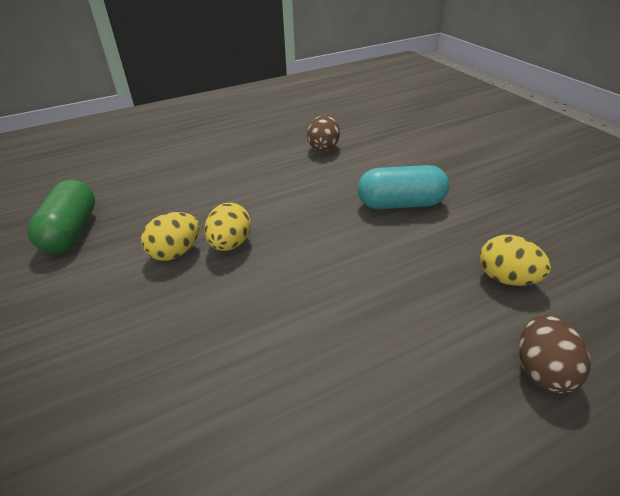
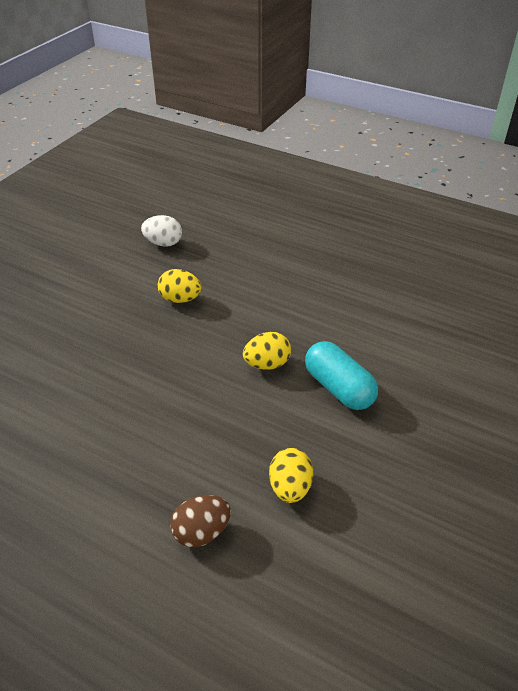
camera: 55 degrees right, 5 degrees up
(71, 231) = (163, 243): green capsule -> white egg
(230, 244) = (208, 319): yellow egg -> yellow egg (267, 364)
(323, 147) = (383, 303): brown egg -> none

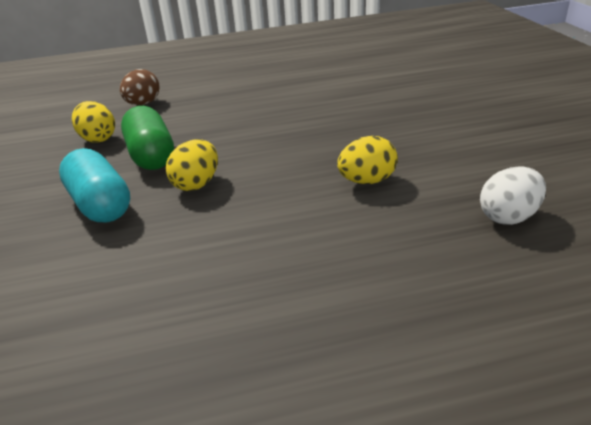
camera: 140 degrees right, 10 degrees down
(268, 421) = (151, 155): none -> green capsule
(339, 388) = (100, 204): turquoise capsule -> turquoise capsule turned 45 degrees clockwise

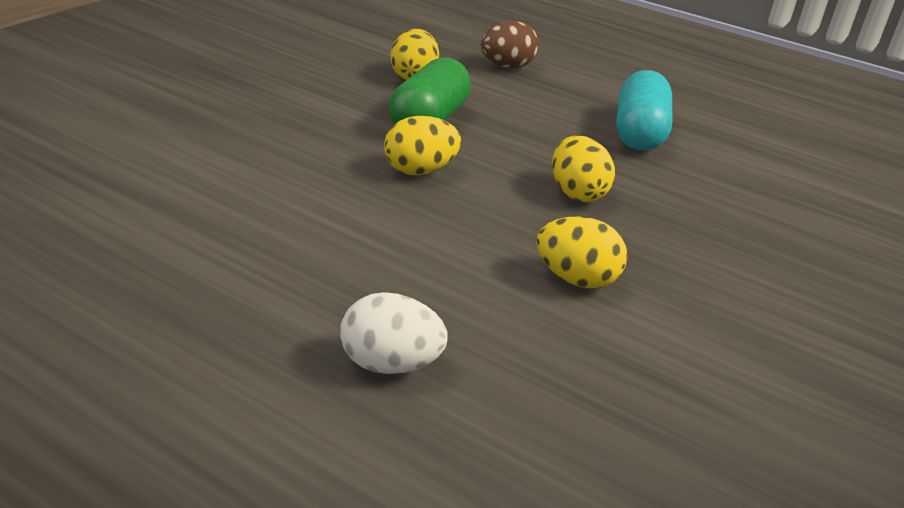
camera: 40 degrees right, 0 degrees up
(100, 204) = (321, 136): turquoise capsule -> turquoise capsule (639, 133)
(293, 142) = (577, 193): none -> yellow egg
(508, 217) = (654, 424): white egg -> white egg (390, 364)

